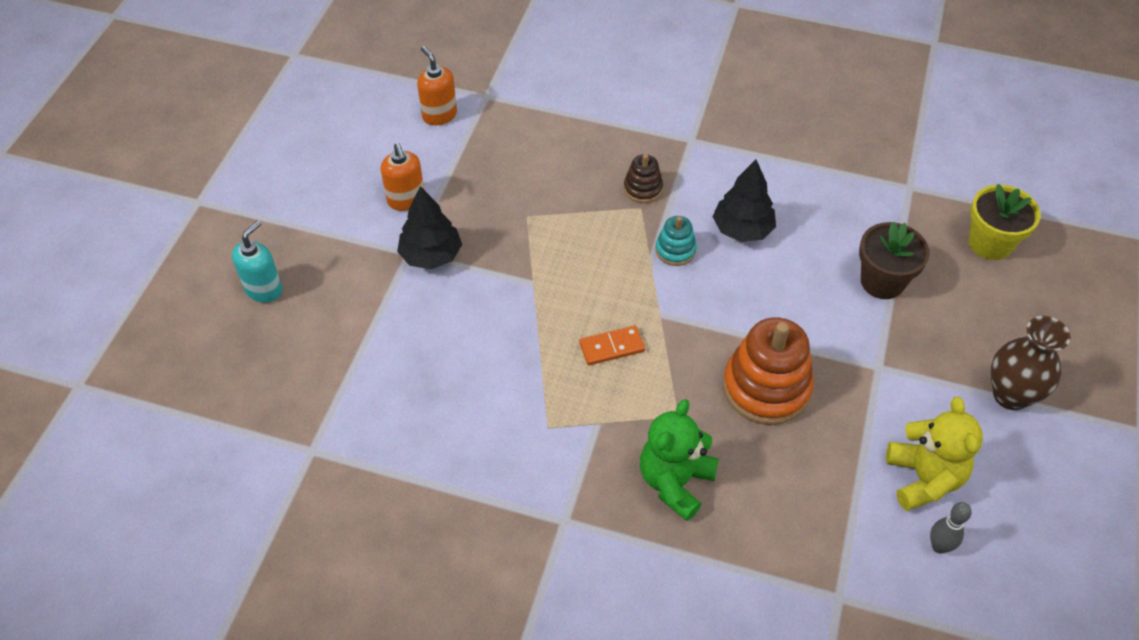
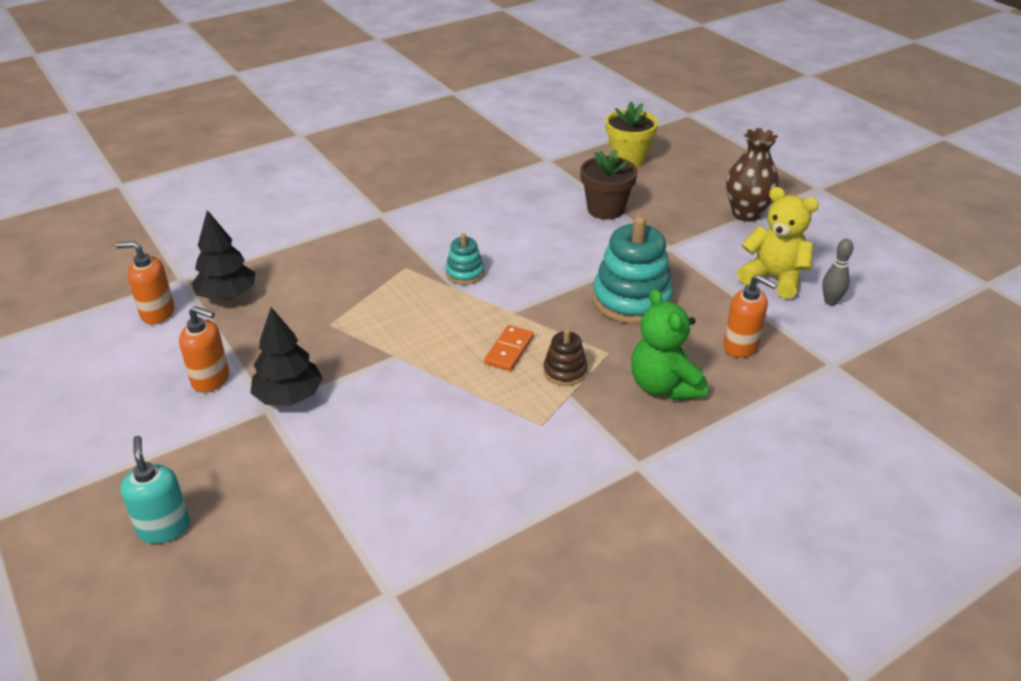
camera: 50 degrees left, 15 degrees down
(643, 188) = (390, 257): brown stacking toy -> brown stacking toy (565, 371)
(742, 229) = (488, 237): black tree -> black tree (227, 296)
(766, 388) = (631, 300): orange stacking toy -> turquoise stacking toy
(788, 509) = (741, 346): none -> orange soap dispenser

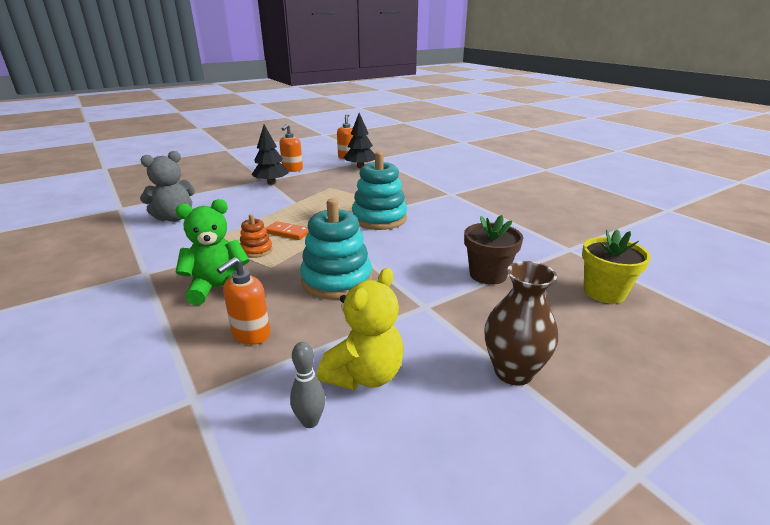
camera: 90 degrees right, 10 degrees down
(164, 528) = (200, 170): turquoise soap dispenser -> none
(448, 490) = (174, 218): none -> grey teddy bear
(464, 273) = (379, 218): turquoise stacking toy -> turquoise stacking toy, size x1.98
(565, 371) = (256, 250): brown stacking toy -> orange stacking toy

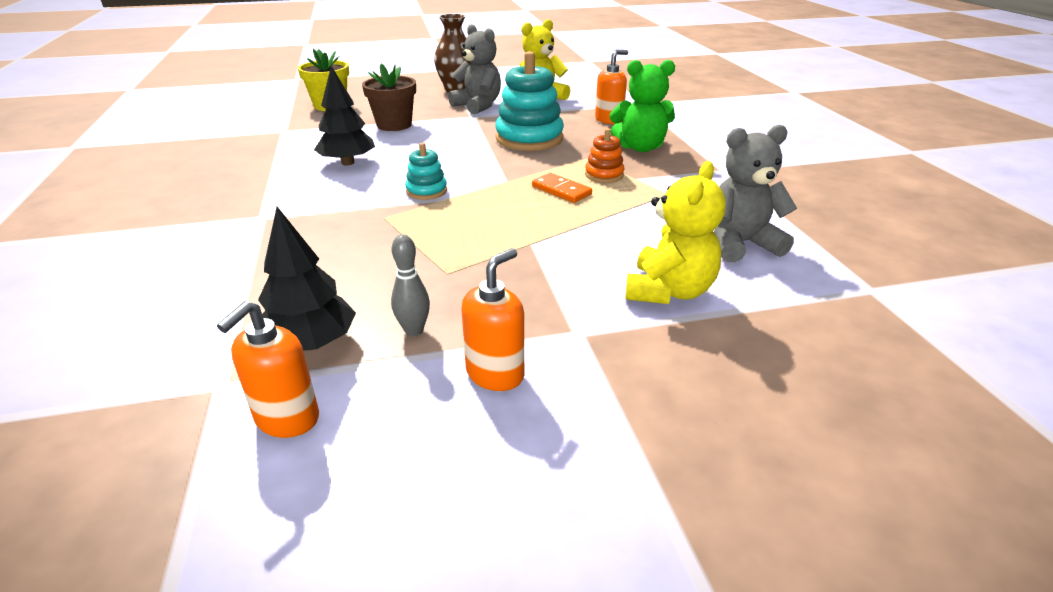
camera: 160 degrees left, 5 degrees up
(224, 194) = (669, 291): none -> yellow teddy bear
(271, 183) = (566, 314): black tree -> black tree (348, 162)
(310, 421) = (578, 91): grey bowling pin -> grey bowling pin (414, 330)
(379, 218) = (426, 191): turquoise stacking toy -> turquoise stacking toy, size x0.50
(438, 330) = (478, 106): none -> grey teddy bear

